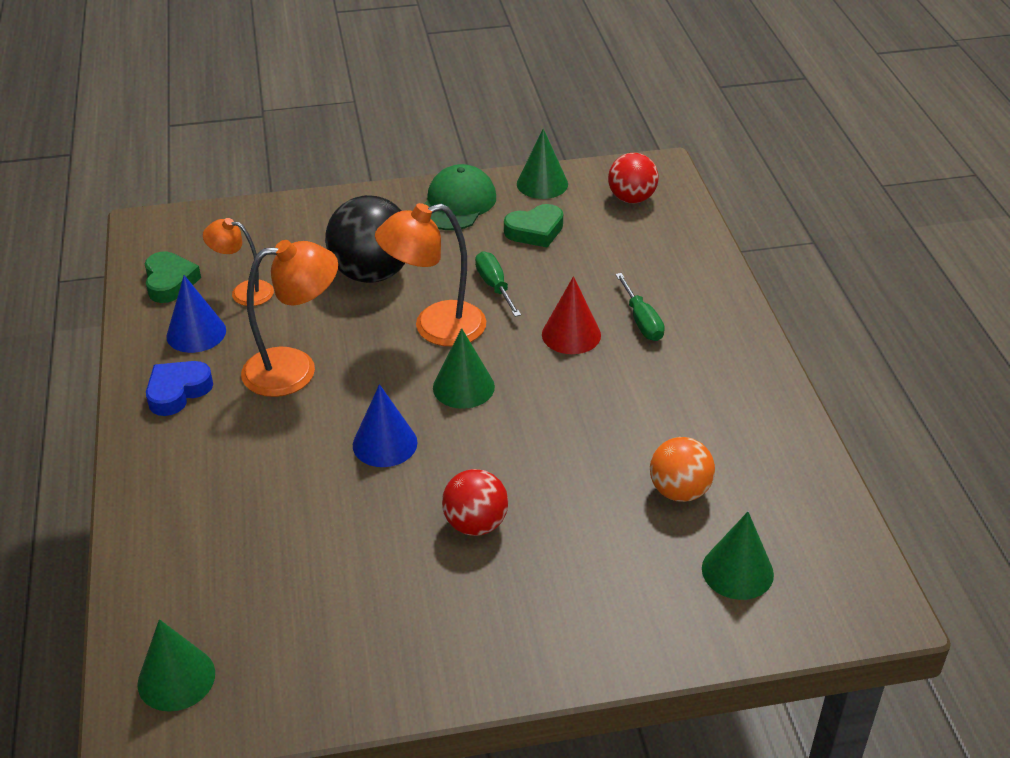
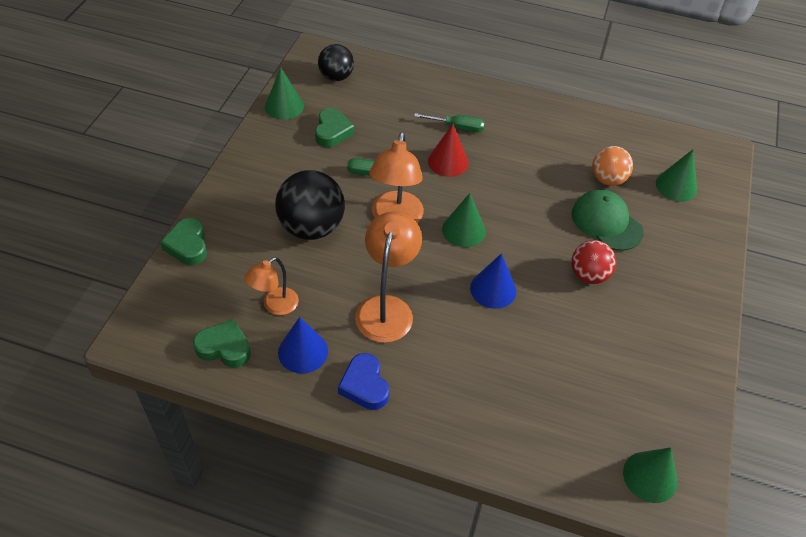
camera: 65 degrees left, 10 degrees up
(283, 208) = (188, 245): none -> green heart
(457, 203) = (269, 154): green cap -> green cap (606, 222)
(631, 199) = (336, 77): red ball -> black ball

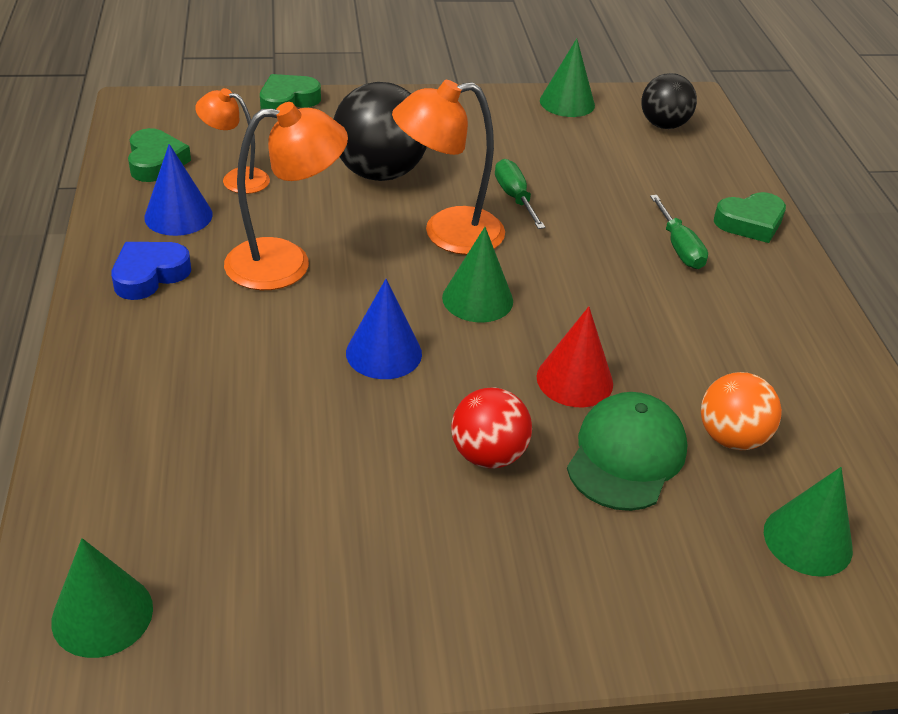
camera: 65 degrees right, 10 degrees down
(332, 131) = (559, 147): green heart -> green heart (750, 223)
(448, 162) = (600, 254): red cone -> red cone (574, 380)

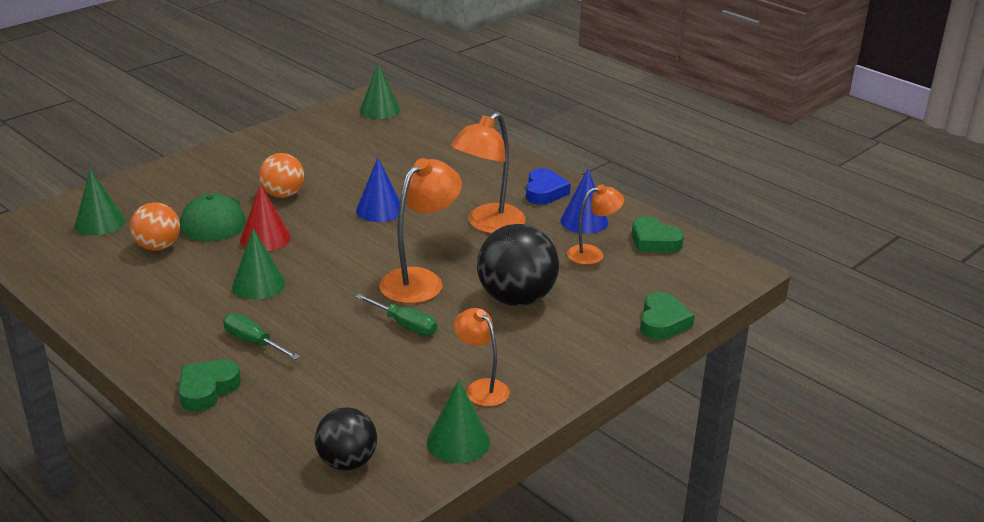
camera: 145 degrees right, 10 degrees down
(477, 299) = (359, 253): green cone -> green cone (258, 284)
(488, 455) = (283, 194): red ball -> orange ball
(507, 124) = (481, 388): none -> orange lamp

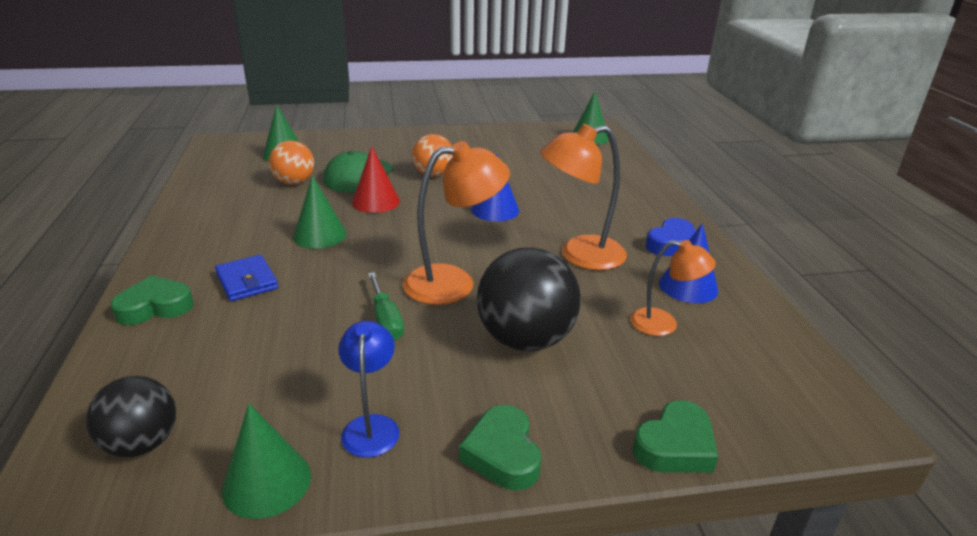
camera: 35 degrees right, 0 degrees up
(253, 342) = (247, 281): green screwdriver -> blue wallet
(481, 388) = (371, 426): orange lamp -> blue lamp
(654, 241) = (755, 338): green heart -> green heart (502, 454)

